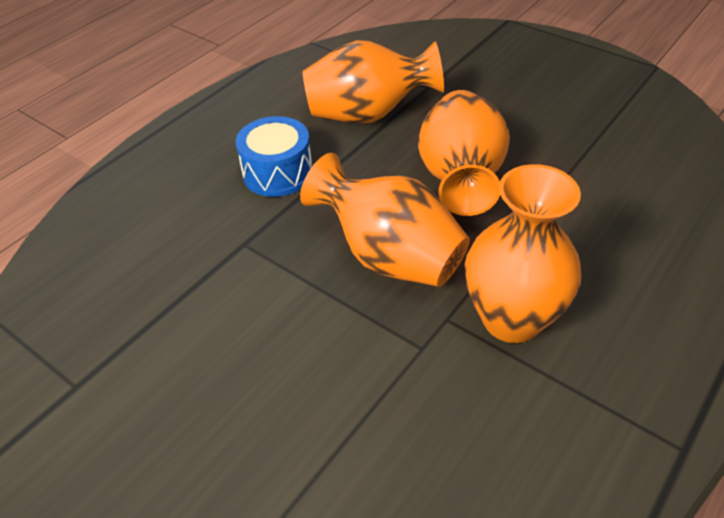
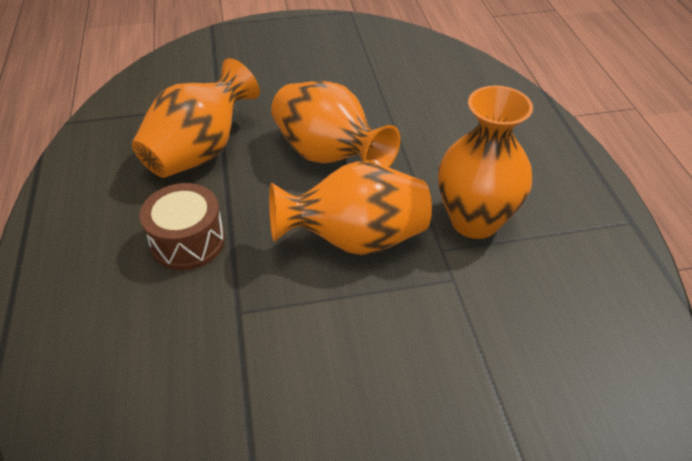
camera: 50 degrees left, 0 degrees up
(277, 173) = (188, 241): blue drum -> brown drum

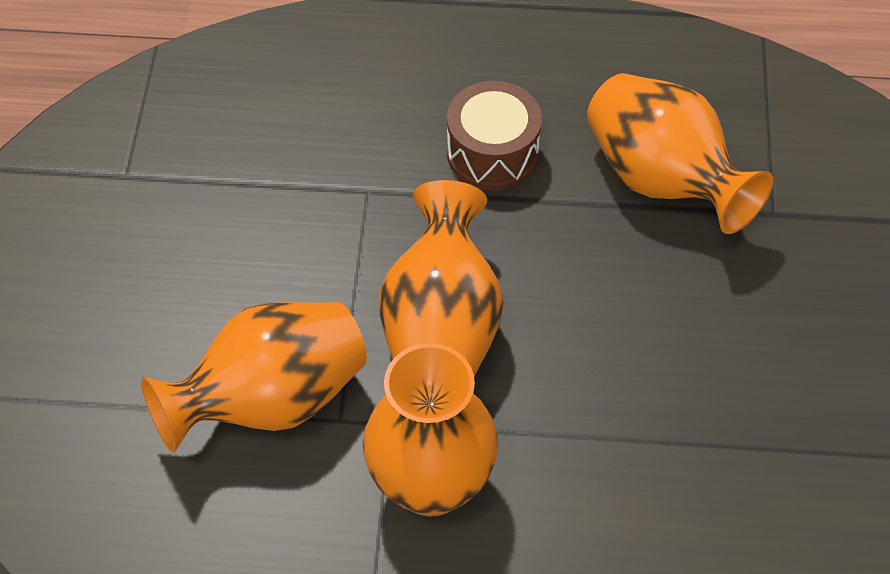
camera: 105 degrees right, 10 degrees up
(329, 155) = (618, 334): orange vase -> orange vase (270, 400)

